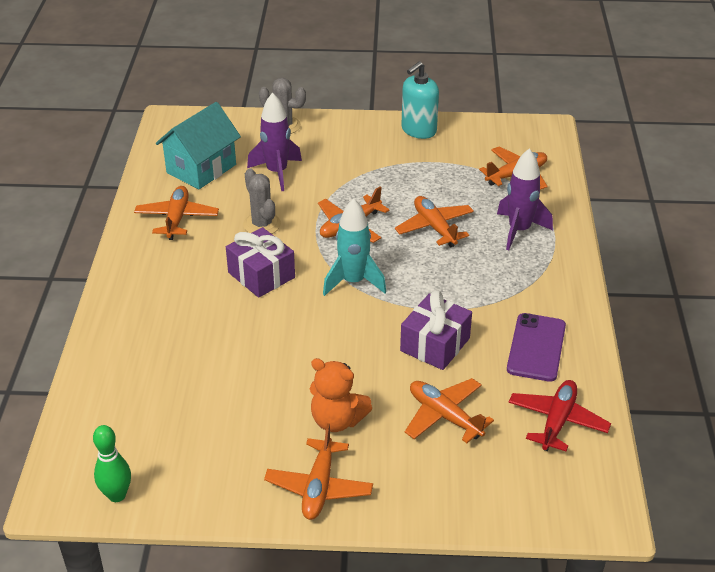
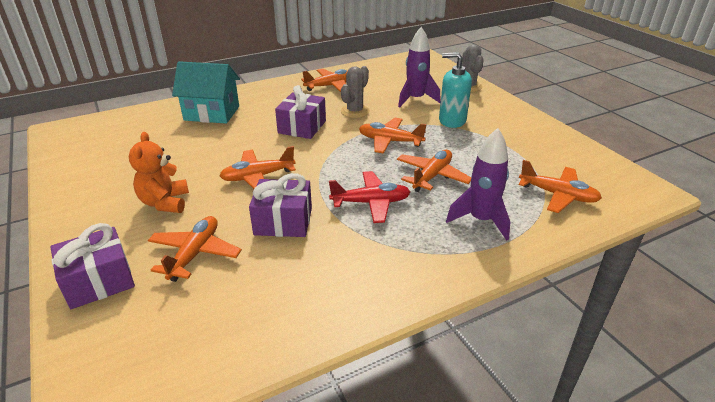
camera: 60 degrees right, 5 degrees down
(117, 495) = (61, 147): green bowling pin -> none
(201, 169) = (387, 78): turquoise house -> turquoise house (212, 113)
(319, 487) = (87, 217): orange plane -> orange plane (258, 177)
(353, 282) = (327, 162): turquoise rocket -> none
(418, 130) = (544, 133): turquoise soap dispenser -> turquoise soap dispenser (452, 120)
(441, 490) = (99, 281): none -> purple gift
(536, 347) = (323, 282): purple phone -> none
(557, 421) = (222, 330): red plane -> red plane (371, 203)

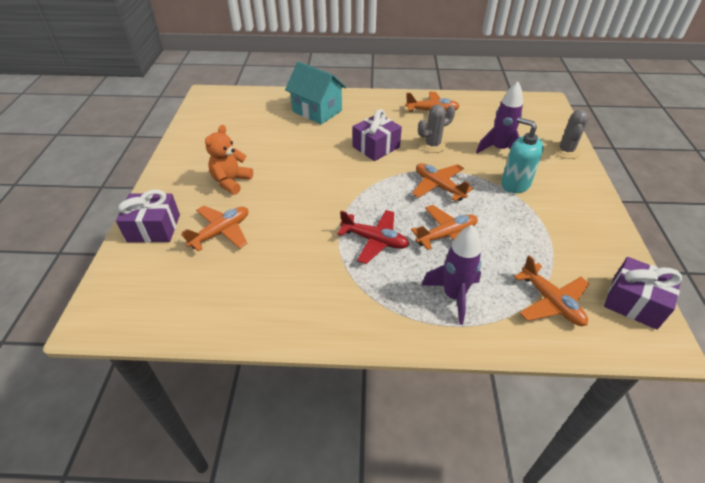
camera: 30 degrees right, 10 degrees up
(258, 177) = (308, 183): orange plane -> none
(283, 221) = (297, 230): purple gift -> purple gift (634, 302)

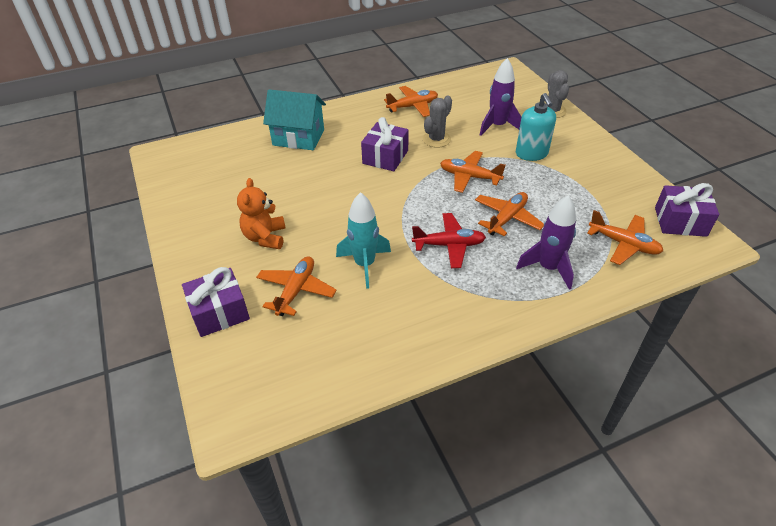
camera: 25 degrees left, 0 degrees up
(290, 231) = (364, 264): none -> turquoise rocket
(515, 184) = (531, 154): turquoise soap dispenser -> turquoise soap dispenser turned 120 degrees counterclockwise

